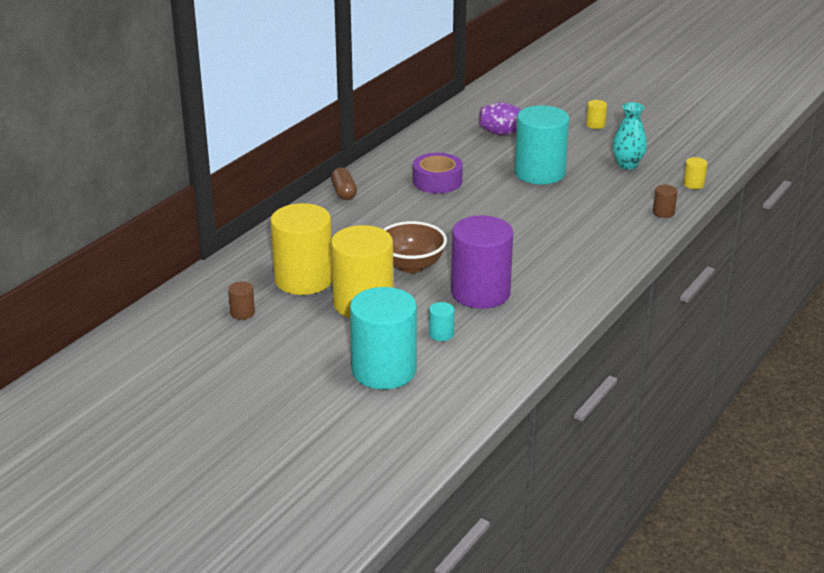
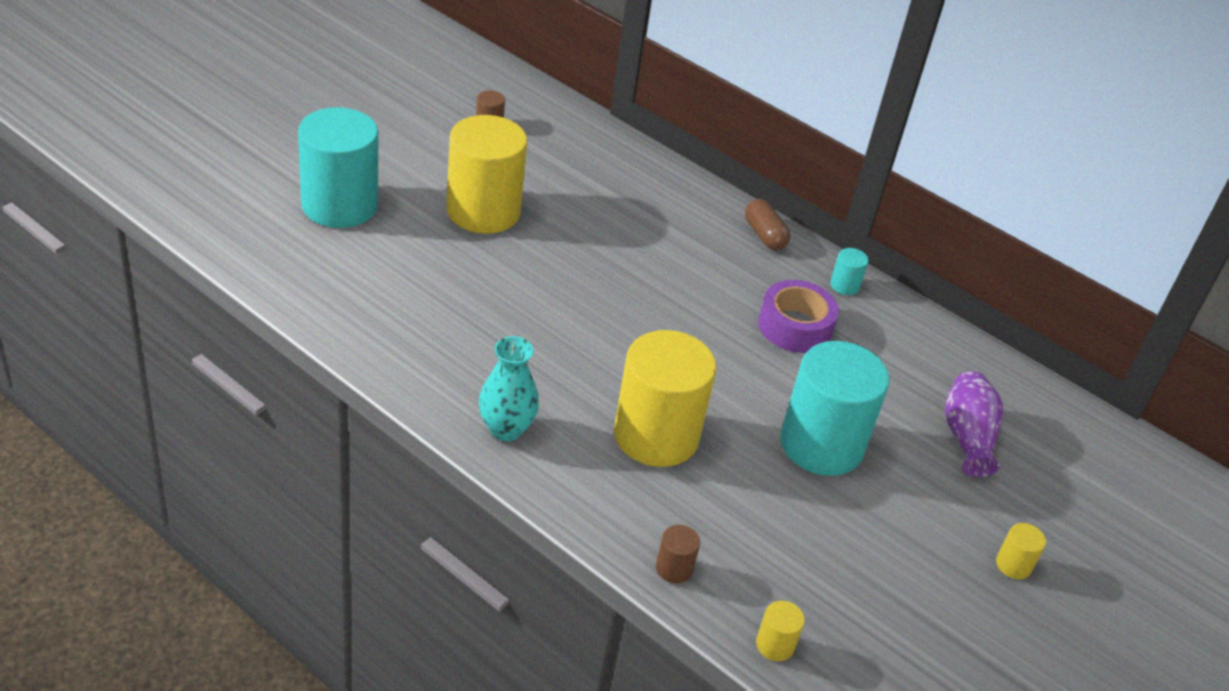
camera: 90 degrees right, 10 degrees up
(303, 279) = (548, 175): yellow cylinder -> yellow cylinder (656, 435)
(344, 192) = (764, 235): brown capsule -> brown capsule turned 75 degrees clockwise
(411, 265) = (562, 262): brown bowl -> none
(441, 334) = (397, 259): turquoise cylinder -> turquoise cylinder (844, 285)
(480, 293) = (480, 310): purple cylinder -> none
(627, 165) = (852, 568): turquoise vase -> turquoise vase (506, 429)

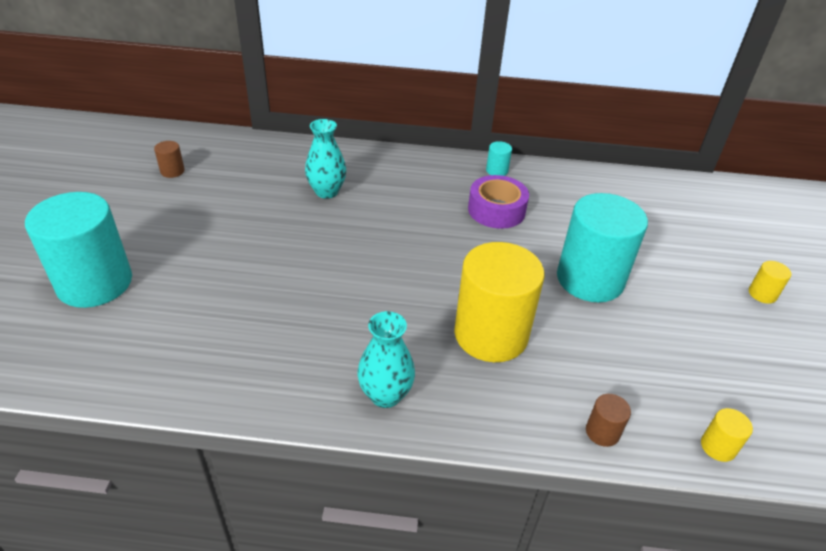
camera: 30 degrees left, 0 degrees up
(483, 211) = (219, 233): yellow cylinder -> none
(626, 219) = (327, 192): none -> turquoise vase
(764, 235) = (422, 162): brown capsule -> none
(967, 437) = (654, 228): purple vase -> none

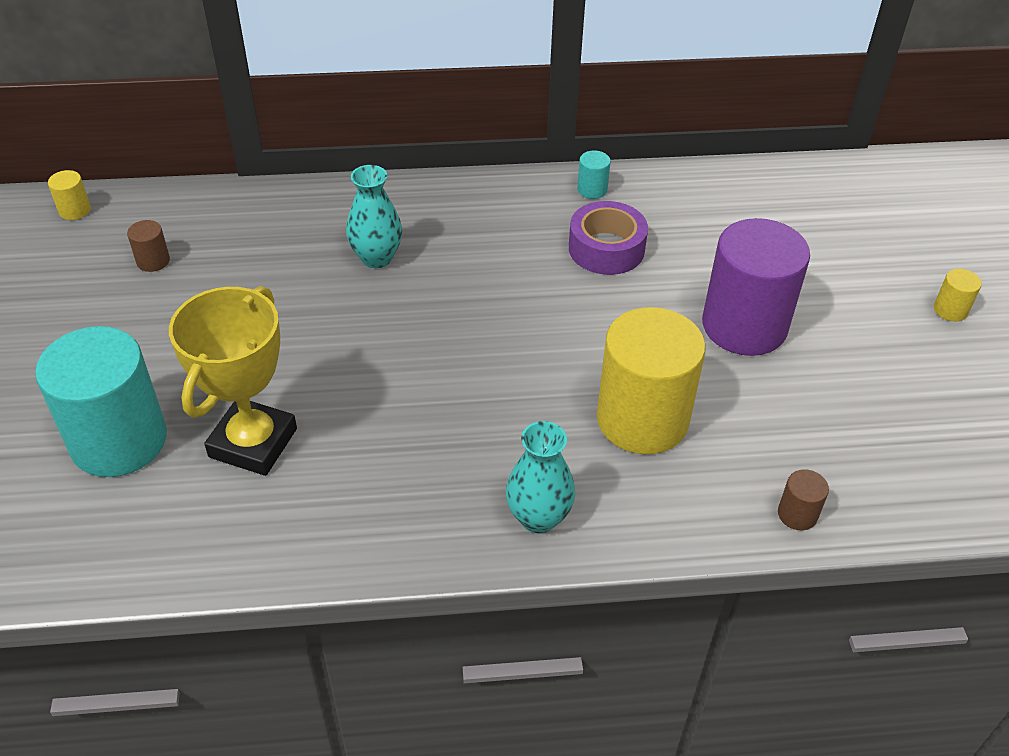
camera: 10 degrees left, 5 degrees up
(189, 301) = (253, 443): none -> yellow trophy
(590, 279) = (744, 326): turquoise cylinder -> purple cylinder
(718, 447) = (926, 507): yellow cylinder -> yellow cylinder (75, 210)

